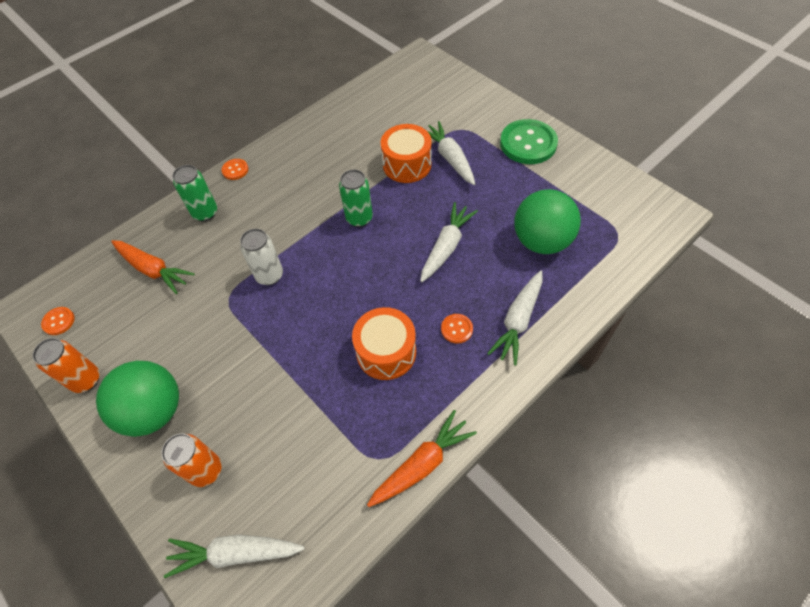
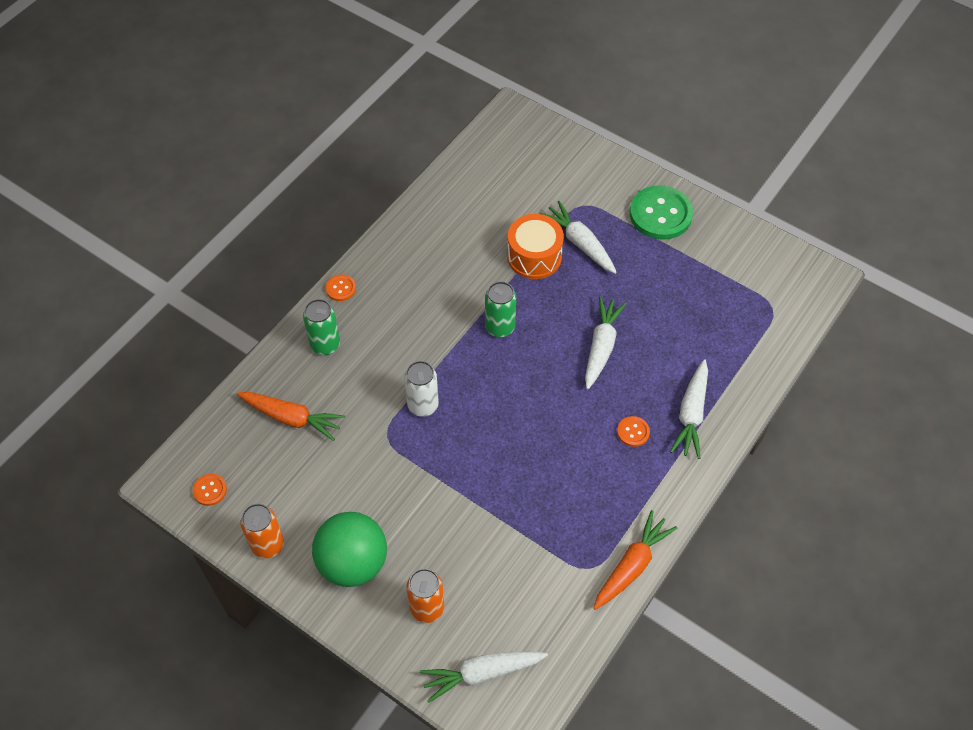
camera: 15 degrees left, 0 degrees up
(386, 352) = (569, 466): orange drum -> none
(541, 241) = (697, 326): green ball -> none

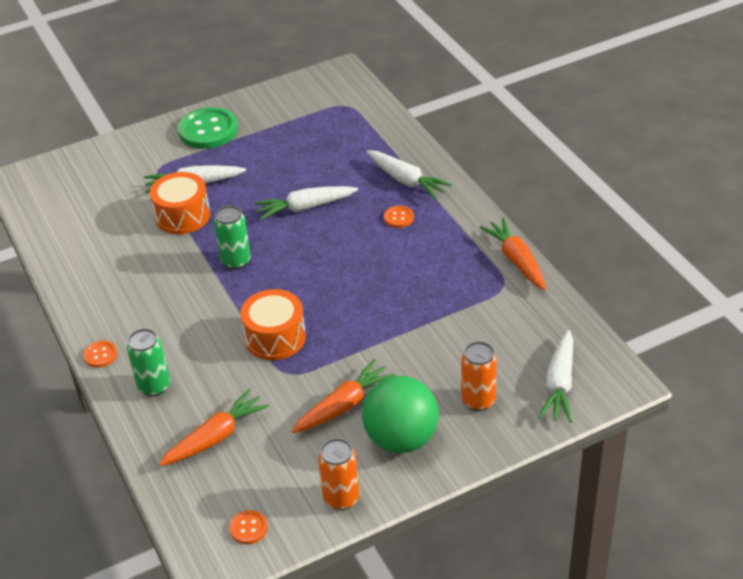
camera: 60 degrees left, 15 degrees down
(369, 498) = (343, 406): none -> orange carrot
(423, 405) = (275, 337): white can -> orange drum
(601, 347) = (305, 207): white carrot -> white carrot turned 60 degrees counterclockwise

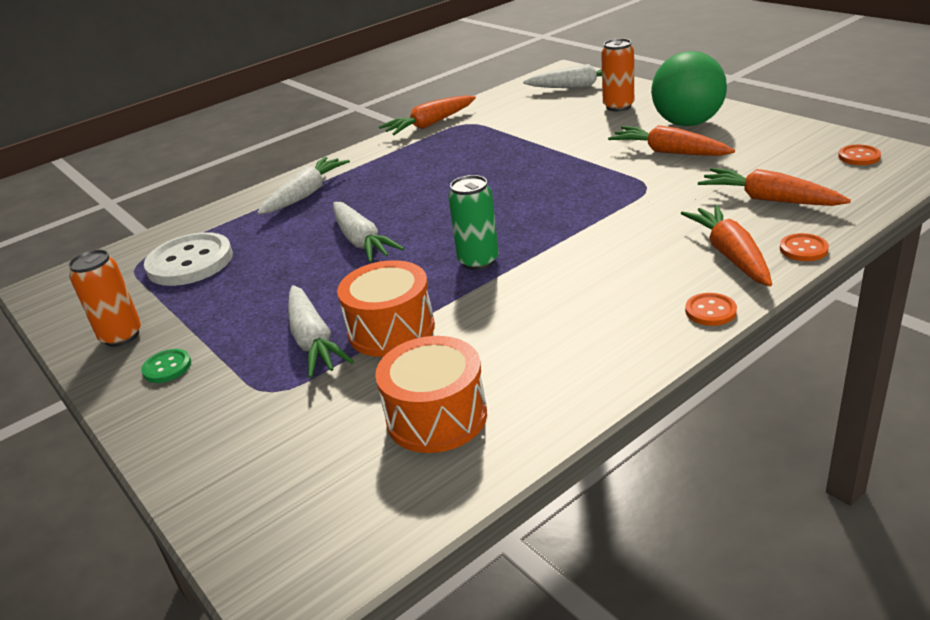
camera: 100 degrees left, 10 degrees down
(154, 386) = (730, 255): green can -> orange carrot
(208, 130) = (167, 367): green button -> green button, size x0.46
(275, 337) = (599, 205): orange drum -> orange drum (436, 417)
(331, 129) = (190, 262): none -> white button
(341, 498) = (778, 130): orange can -> orange can (121, 336)
(398, 218) = (374, 185): orange button -> orange button (803, 249)

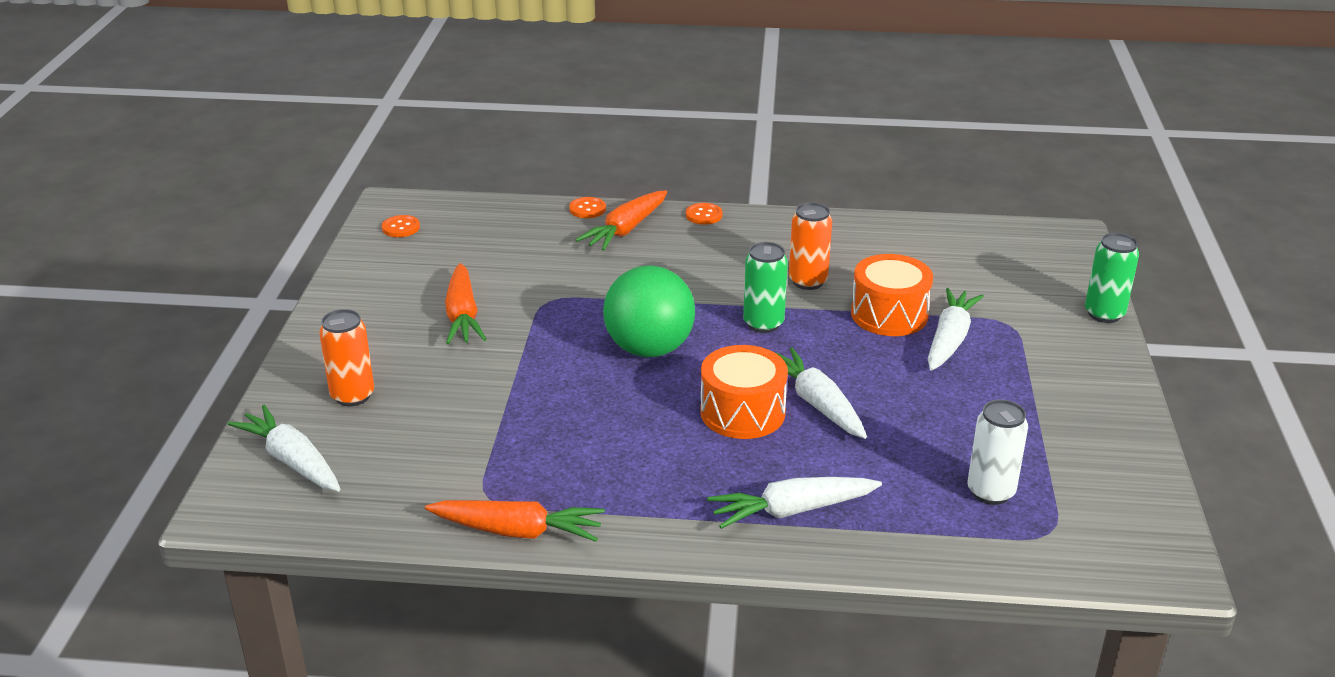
camera: 140 degrees left, 0 degrees up
(121, 336) = (1101, 440): orange can -> orange can (808, 281)
(167, 367) = (1074, 385): green button -> none
(173, 469) = (1104, 314): none -> green can
(190, 262) = (990, 492): white button -> white can
(361, 241) = (816, 404): white carrot -> white carrot turned 45 degrees counterclockwise
(436, 417) = (925, 255): orange drum -> orange drum (742, 412)
(687, 123) = (377, 331): green ball -> green ball (649, 349)
(769, 199) = (520, 241): orange carrot -> none

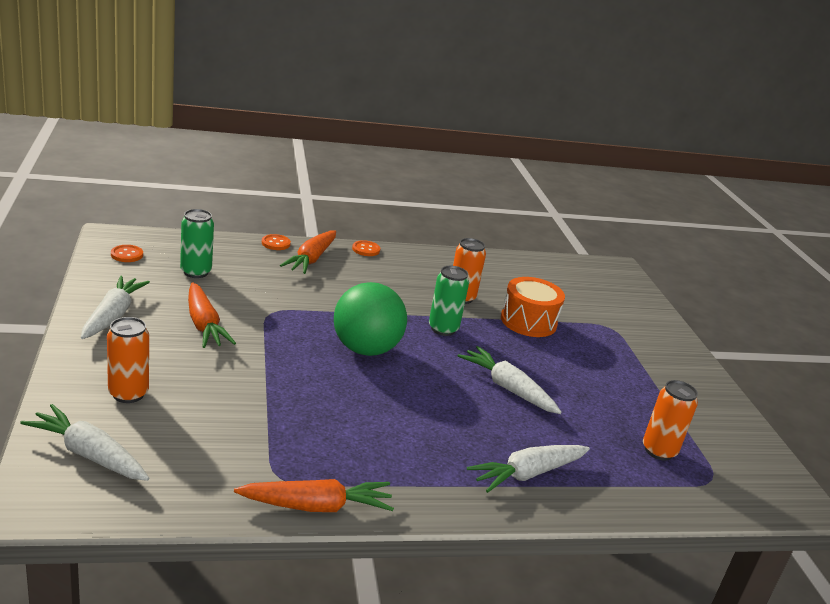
camera: 20 degrees left, 5 degrees down
(742, 412) = (457, 397): orange drum -> none
(949, 339) = (577, 339): white carrot -> white carrot (113, 316)
(990, 492) = (659, 451): white can -> orange can
(1104, 314) = (666, 320): green can -> green can (196, 272)

